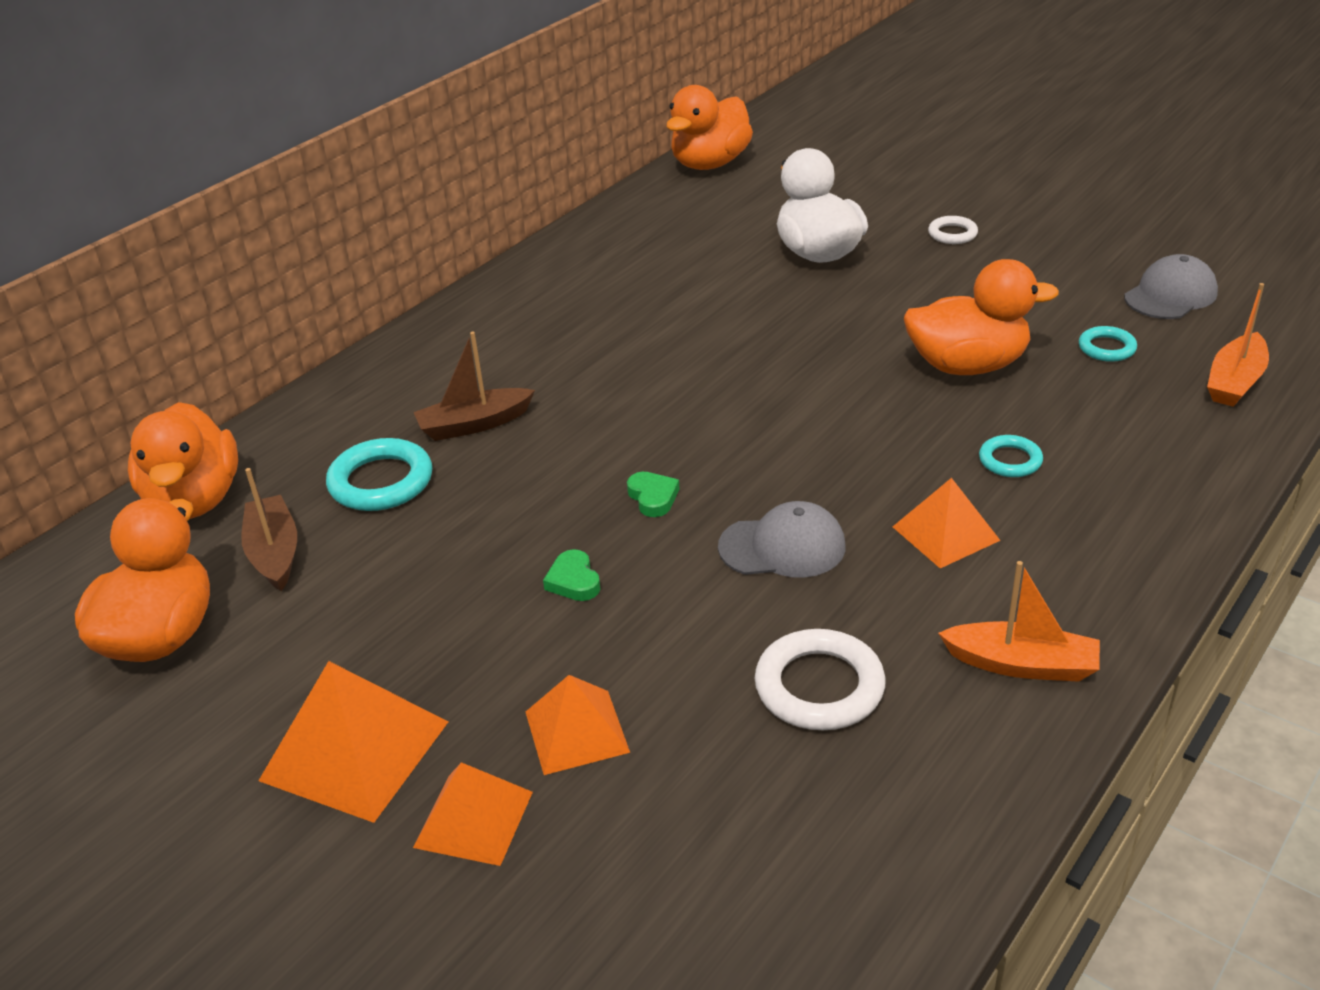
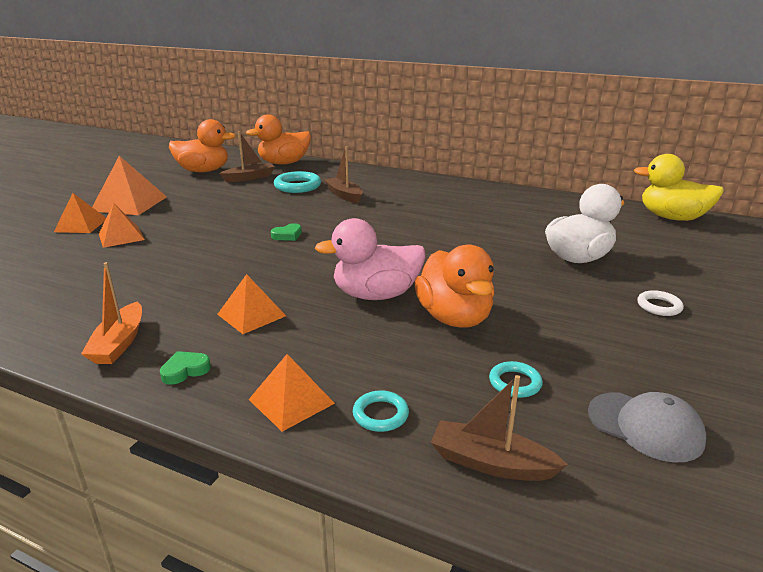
camera: 75 degrees right, 10 degrees down
(573, 581) = (223, 226): green heart -> green heart (185, 370)
(710, 164) = (672, 218): orange duck -> yellow duck
(782, 547) = (243, 268): grey cap -> none
(819, 687) = (126, 284): white ring -> none
(898, 419) = (376, 295): none -> pink duck
(1010, 460) = (334, 337): turquoise ring -> turquoise ring (380, 414)
(1152, 498) = (291, 401): none -> orange pyramid
(1235, 382) = (491, 463): orange boat -> brown boat

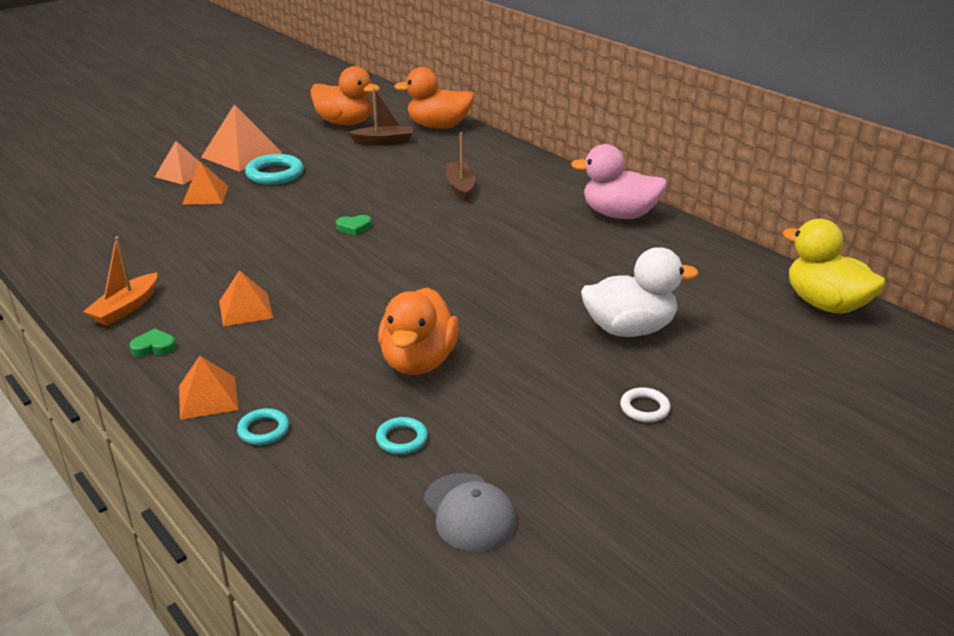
camera: 25 degrees right, 5 degrees up
(297, 186) = (423, 163): turquoise ring -> turquoise ring (275, 174)
(376, 295) = (371, 317): pink duck -> pink duck (619, 215)
(491, 463) = (306, 495): brown boat -> none

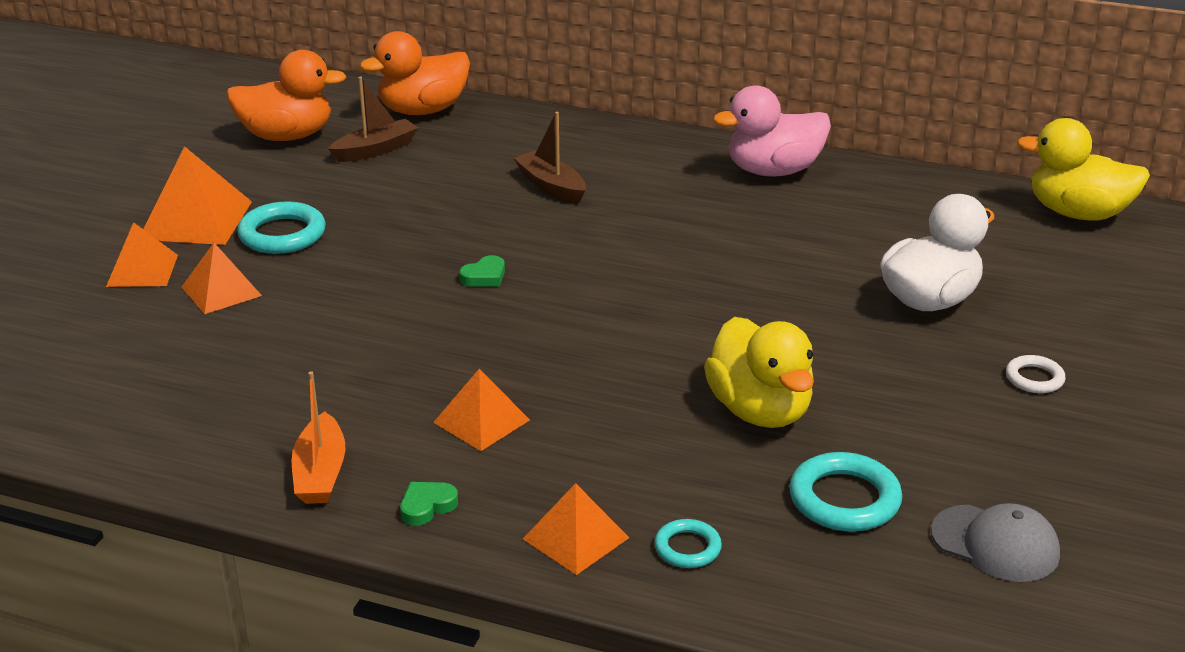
camera: 30 degrees left, 0 degrees up
(402, 439) = (844, 499): turquoise ring -> turquoise ring, size x1.73
(418, 361) = (760, 411): orange duck -> yellow duck

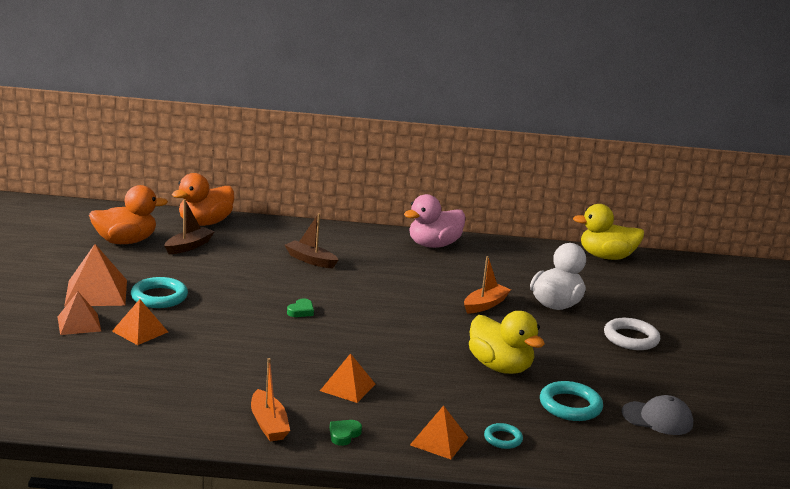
camera: 20 degrees left, 10 degrees down
(800, 290) = (485, 305): none -> orange boat
(1034, 378) = (631, 338): white ring -> white ring, size x1.73

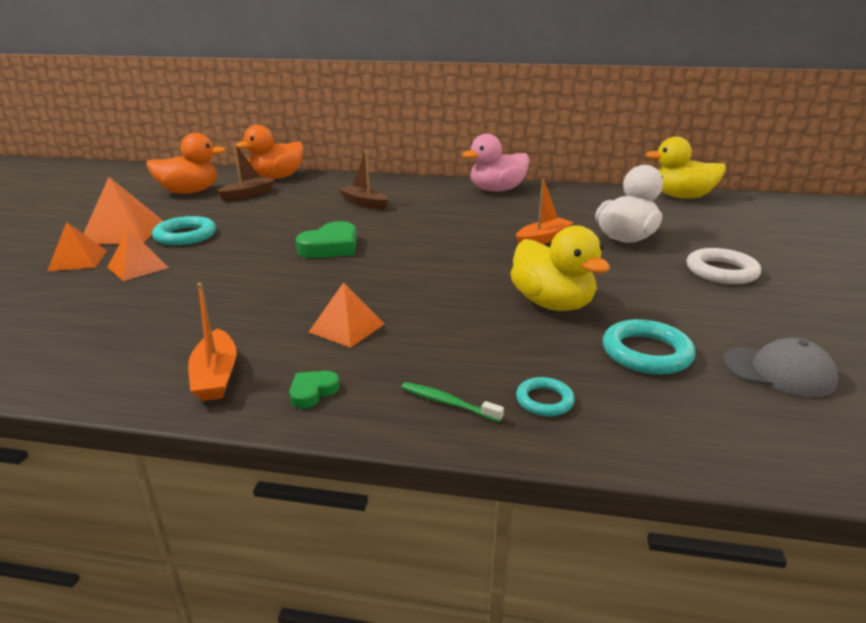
camera: 10 degrees right, 5 degrees up
(301, 311) = (331, 247): green heart -> green heart, size x1.96
(439, 441) = (448, 403): orange pyramid -> green toothbrush

